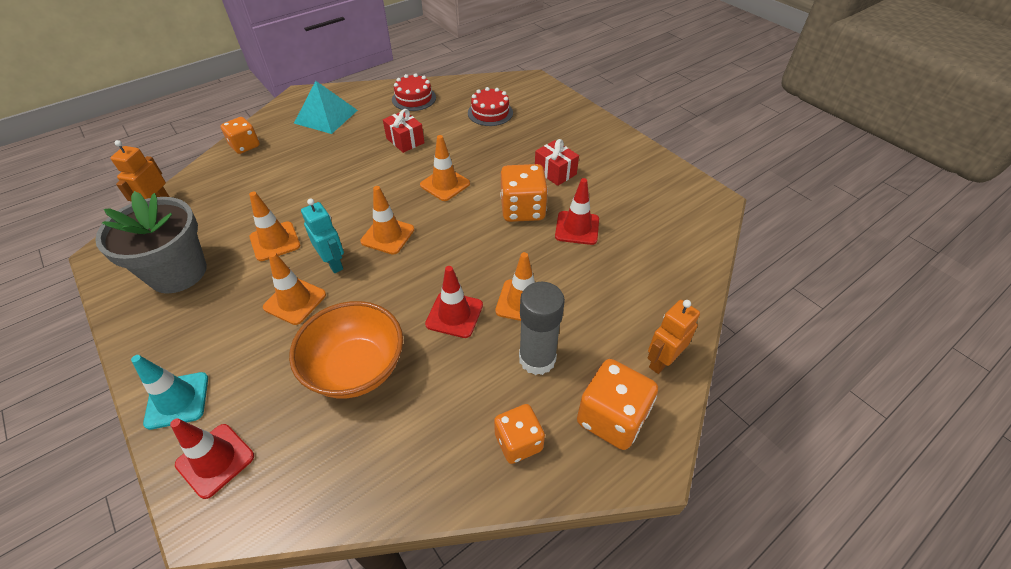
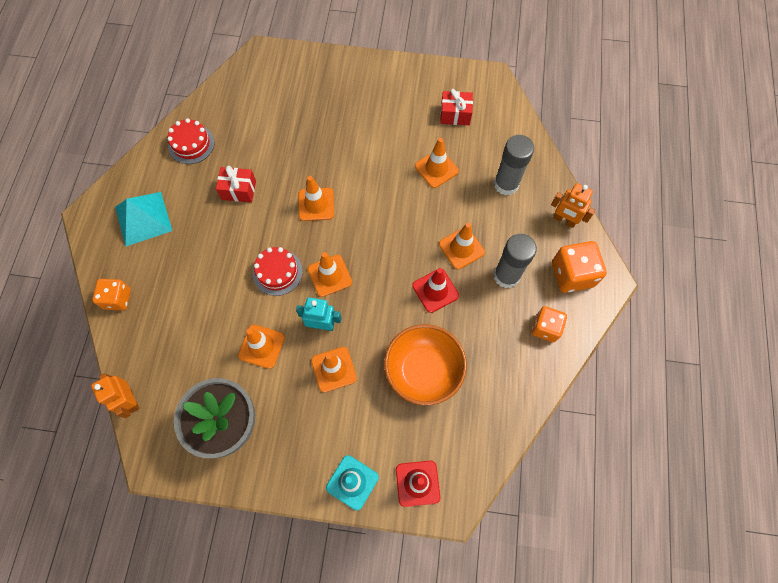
camera: 45 degrees left, 20 degrees up
(490, 113) = (269, 113): red cake -> red cake (277, 272)
(522, 209) = (389, 182): orange dice -> none
(555, 172) = (376, 133): red gift -> red gift (455, 114)
(577, 228) = (436, 168): red traffic cone -> orange traffic cone
(632, 285) = (506, 184): none -> grey glue stick
(662, 361) = (564, 220): orange robot -> orange robot turned 60 degrees counterclockwise

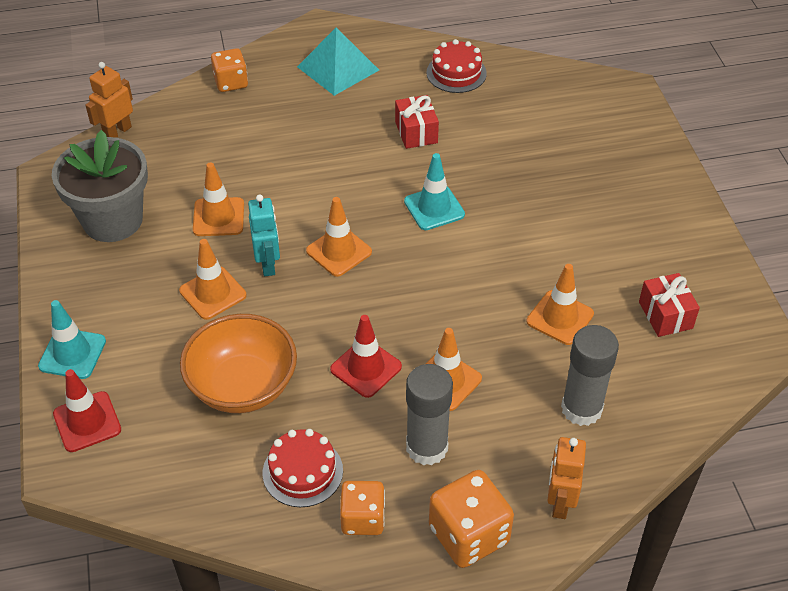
camera: 70 degrees right, 20 degrees down
(277, 272) = (321, 201): red cake -> red cake (302, 471)
(316, 204) = (434, 208): orange traffic cone -> turquoise traffic cone

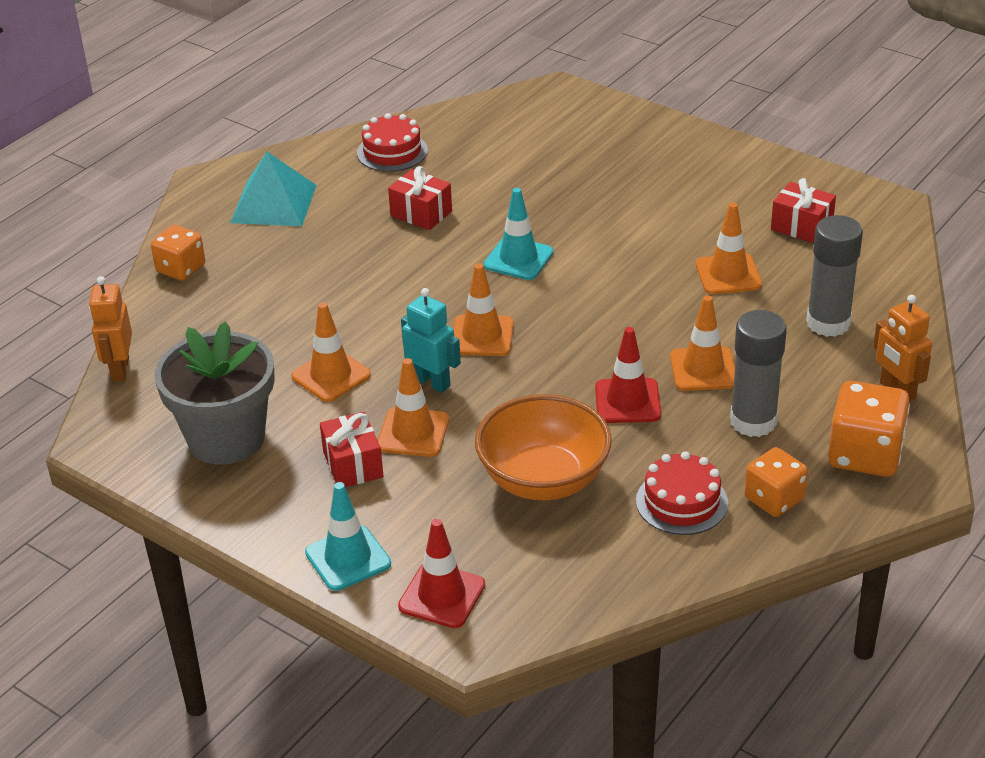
camera: 40 degrees left, 10 degrees down
(153, 290) = (353, 465): none -> red gift

